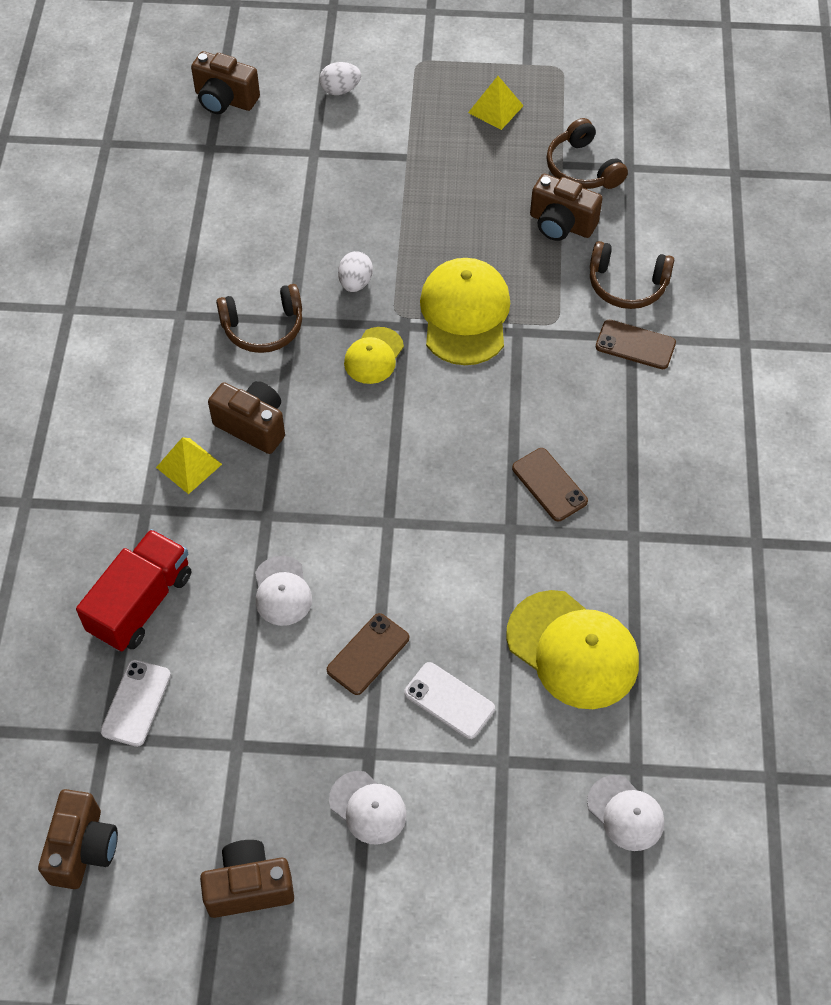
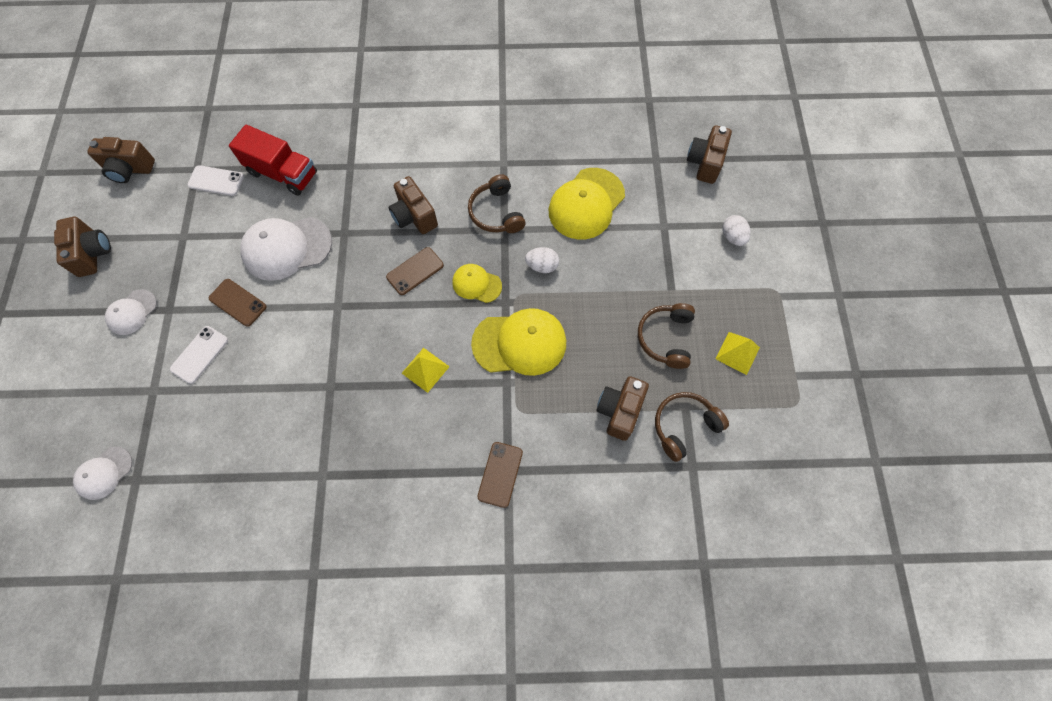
camera: 85 degrees right, 10 degrees up
(189, 465) = (382, 184): yellow pyramid -> yellow pyramid (425, 369)
(253, 425) = (414, 216): brown camera -> brown camera turned 120 degrees clockwise
(282, 591) = (287, 248): white cap -> white cap, size x1.79
(549, 485) = (367, 412): brown phone -> brown phone (415, 271)
(572, 650) = (230, 433): yellow cap -> yellow cap (586, 204)
(627, 285) = (561, 466): brown headphones -> brown headphones (665, 338)

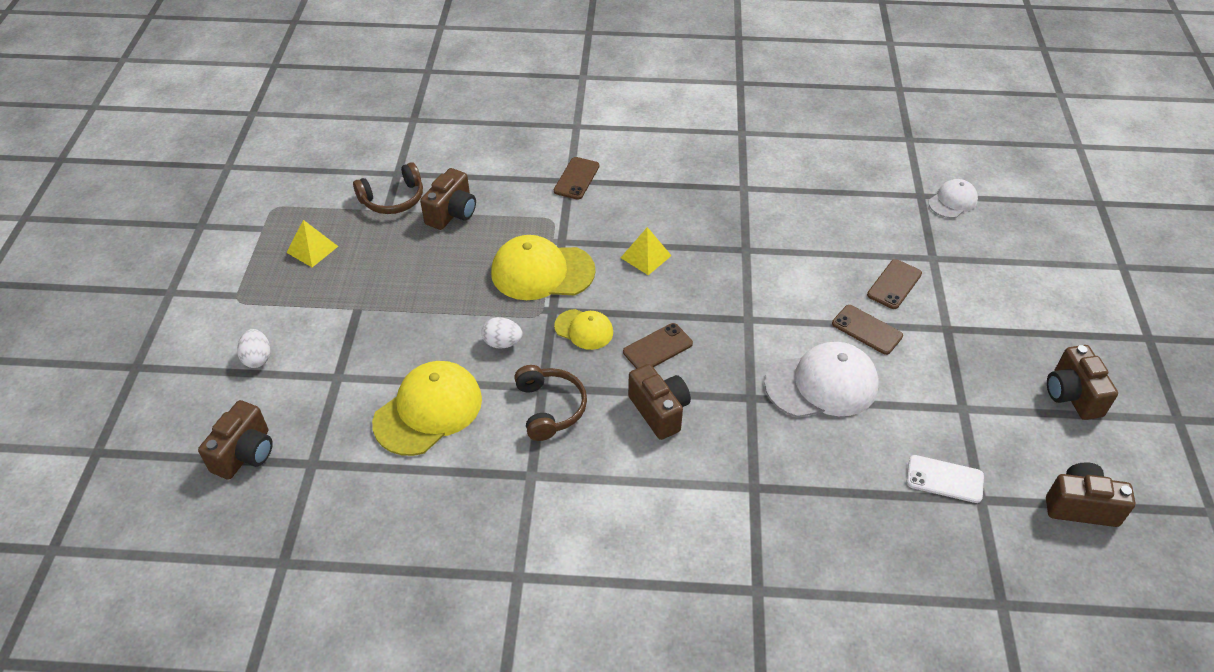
camera: 175 degrees left, 20 degrees down
(132, 312) = (989, 328): white cap -> none
(199, 354) = (894, 284): white phone -> brown phone
(283, 173) = (850, 483): red truck -> none
(665, 338) = (383, 266): brown headphones -> none

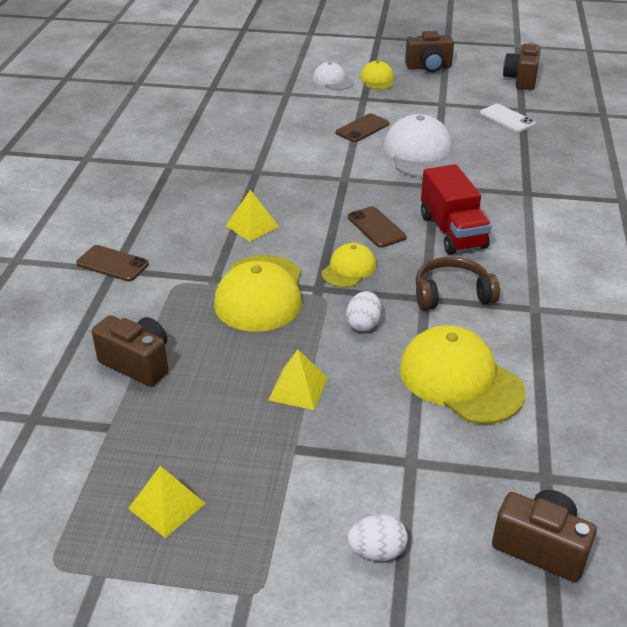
camera: 85 degrees left, 10 degrees down
(393, 199) = (88, 421): brown headphones -> none
(421, 306) = (298, 388): none -> yellow pyramid
(659, 411) = (452, 231): brown camera -> red truck
(894, 284) = (313, 111): brown phone -> none
(944, 479) = (507, 119): white phone -> white phone turned 60 degrees counterclockwise
(952, 201) = (223, 77): white cap -> white cap (333, 80)
(1007, 340) = (377, 79): none -> yellow cap

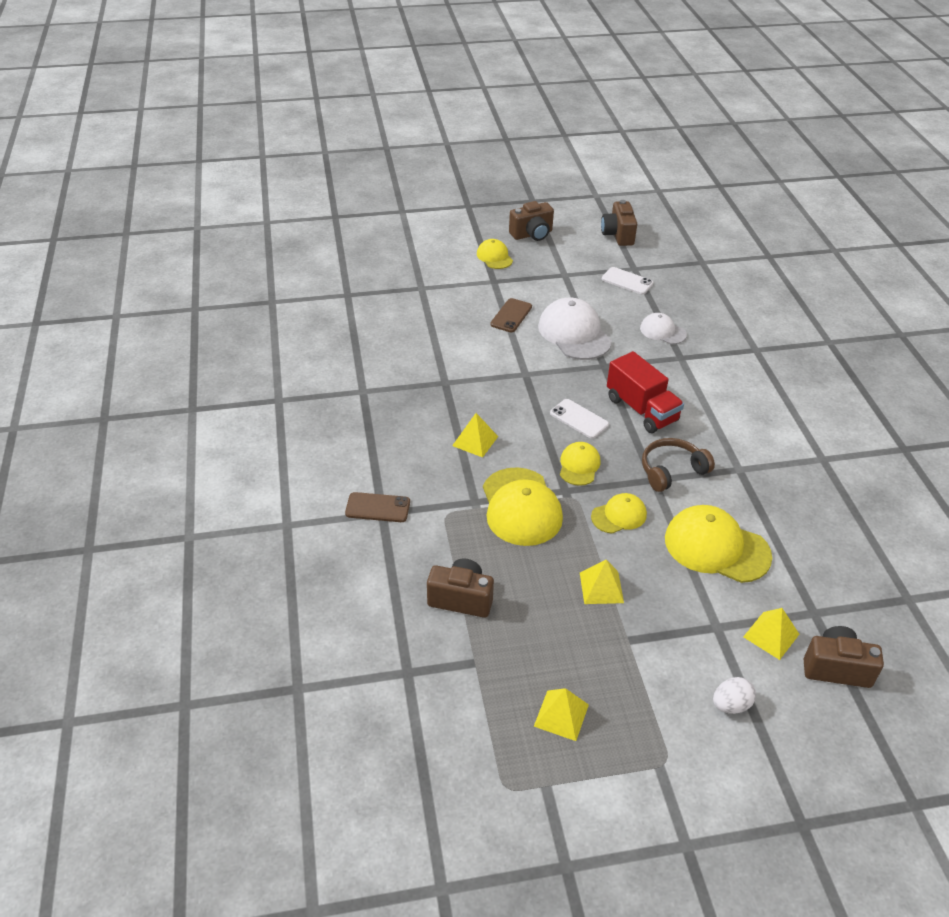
camera: 20 degrees left, 5 degrees up
(333, 80) = (455, 265): white cap -> white cap (662, 331)
(363, 324) = (619, 515): white egg -> yellow cap
(376, 227) = (579, 419): brown phone -> white phone
(474, 488) = (771, 635): none -> yellow pyramid

